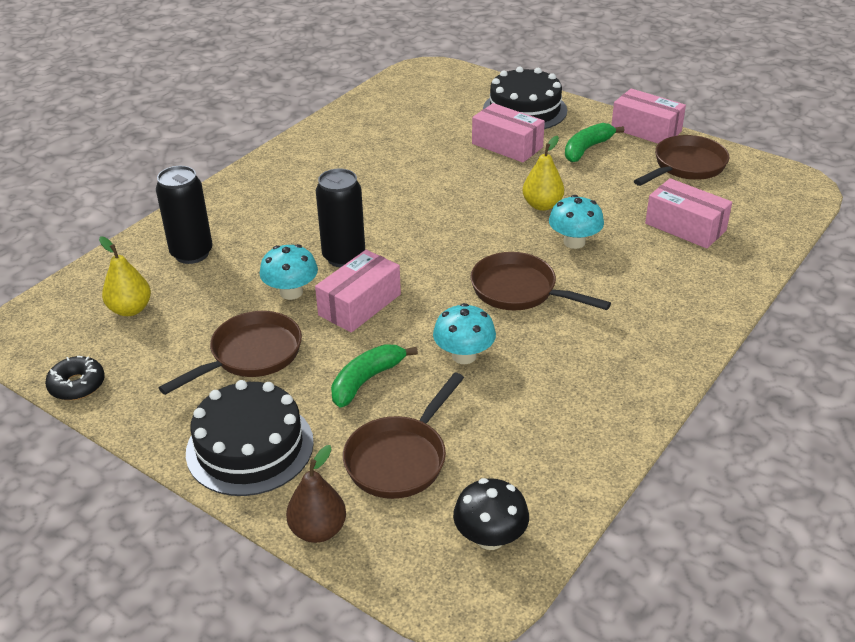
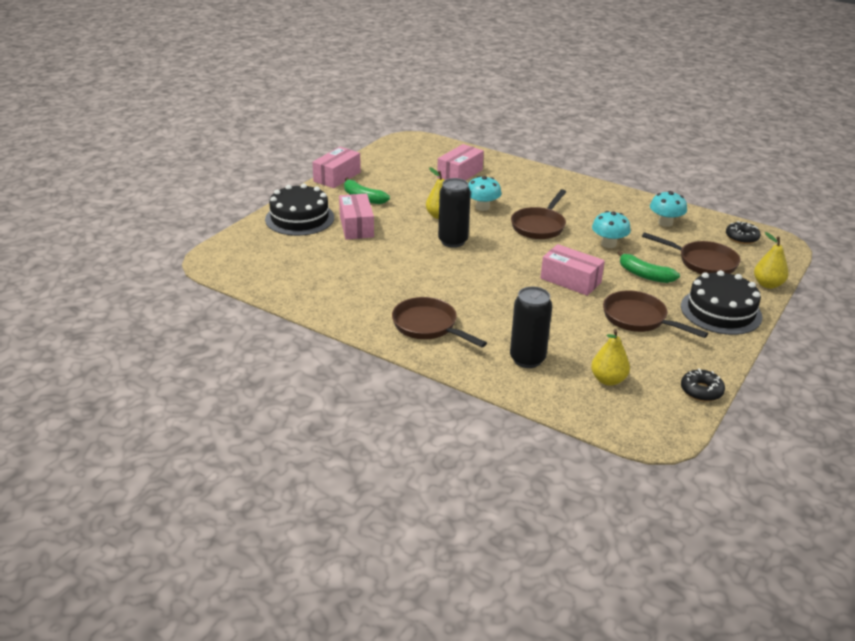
camera: 95 degrees left, 5 degrees down
(291, 292) = (565, 308): turquoise mushroom -> turquoise mushroom (665, 223)
(318, 530) = (767, 284): brown pear -> yellow pear
(344, 257) = (517, 289): black can -> black can (453, 241)
(490, 537) = (741, 237): black mushroom -> black donut
(507, 145) = (356, 226): pink box -> pink box turned 45 degrees counterclockwise
(686, 166) = (387, 168): brown pan -> brown pan (428, 326)

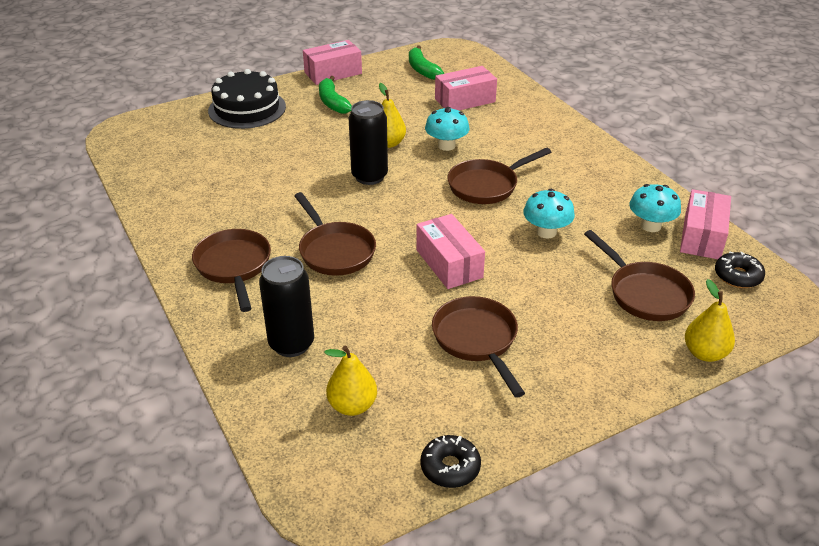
camera: 30 degrees right, 5 degrees up
(356, 226) = (291, 132): pink box -> pink box (702, 236)
(486, 295) = (334, 251): none -> brown pan
(644, 275) = (548, 286): green banana -> green banana (422, 70)
(721, 311) = (596, 368): black cake -> none

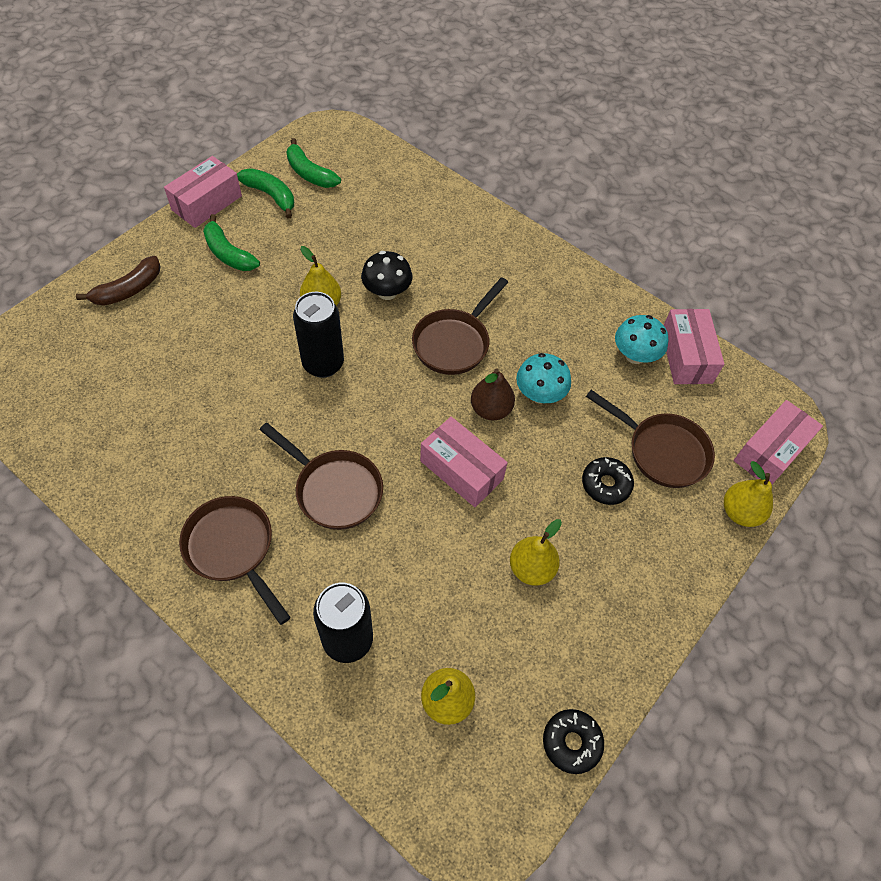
camera: 25 degrees left, 20 degrees up
(247, 109) = (128, 290): black cake -> brown banana
(384, 77) = (271, 195): none -> green banana
(446, 146) = (387, 292): turquoise mushroom -> black mushroom
(465, 100) = (378, 213): pink box -> pink box (770, 452)
(477, 340) = (531, 568): brown pan -> yellow pear
(496, 232) = (490, 409): none -> brown pear
(738, 276) = (735, 401): black donut -> black donut (606, 484)

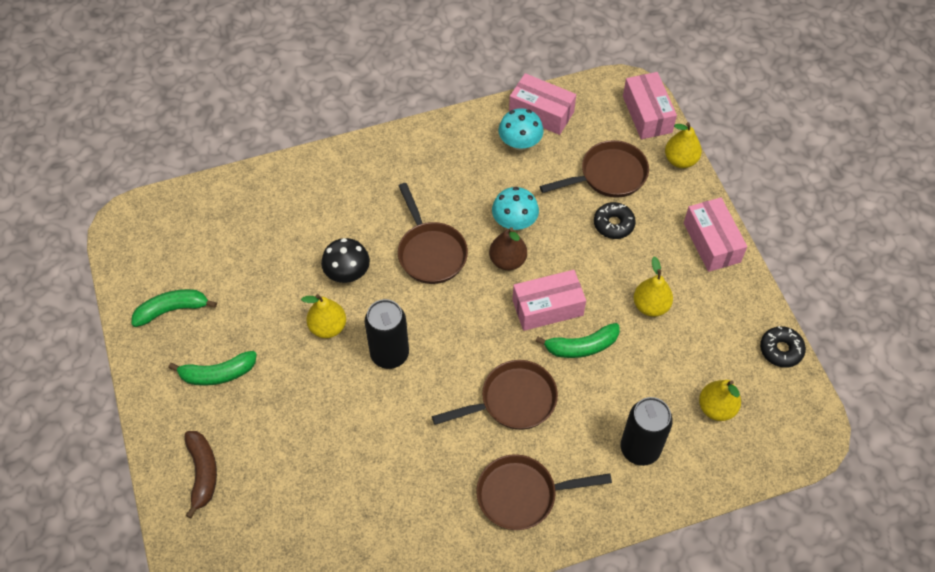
camera: 55 degrees left, 0 degrees up
(207, 203) = (141, 366): pink box -> pink box (712, 242)
(310, 173) = (168, 267): green banana -> green banana (582, 346)

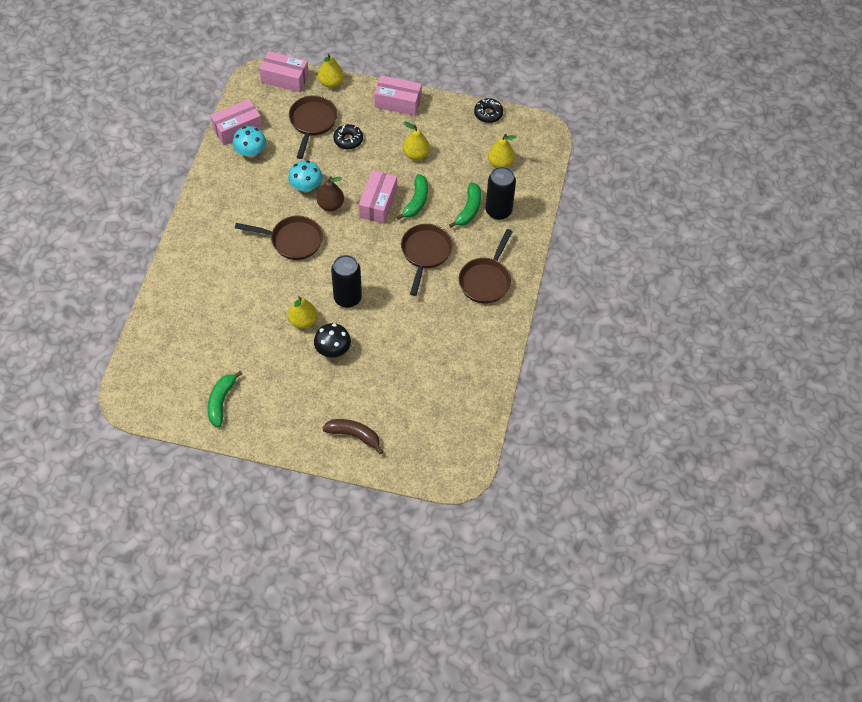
camera: 60 degrees left, 0 degrees up
(218, 374) = (290, 396): green banana -> green banana (469, 209)
(347, 273) = (272, 291): black mushroom -> black mushroom (333, 350)

